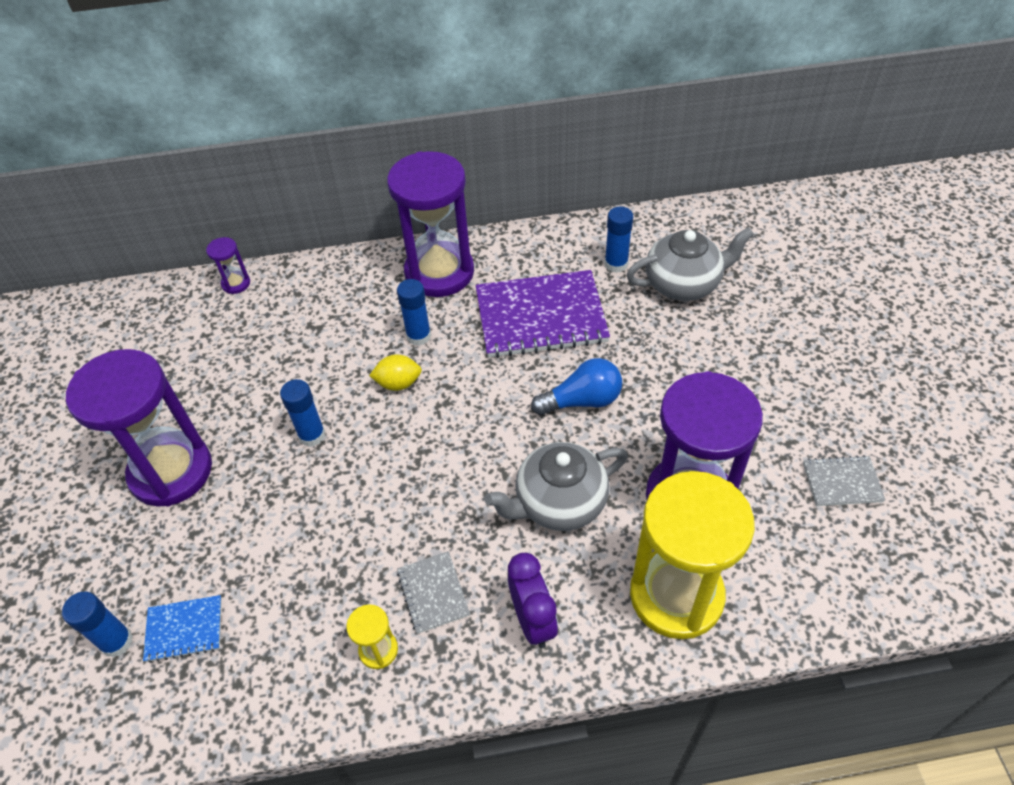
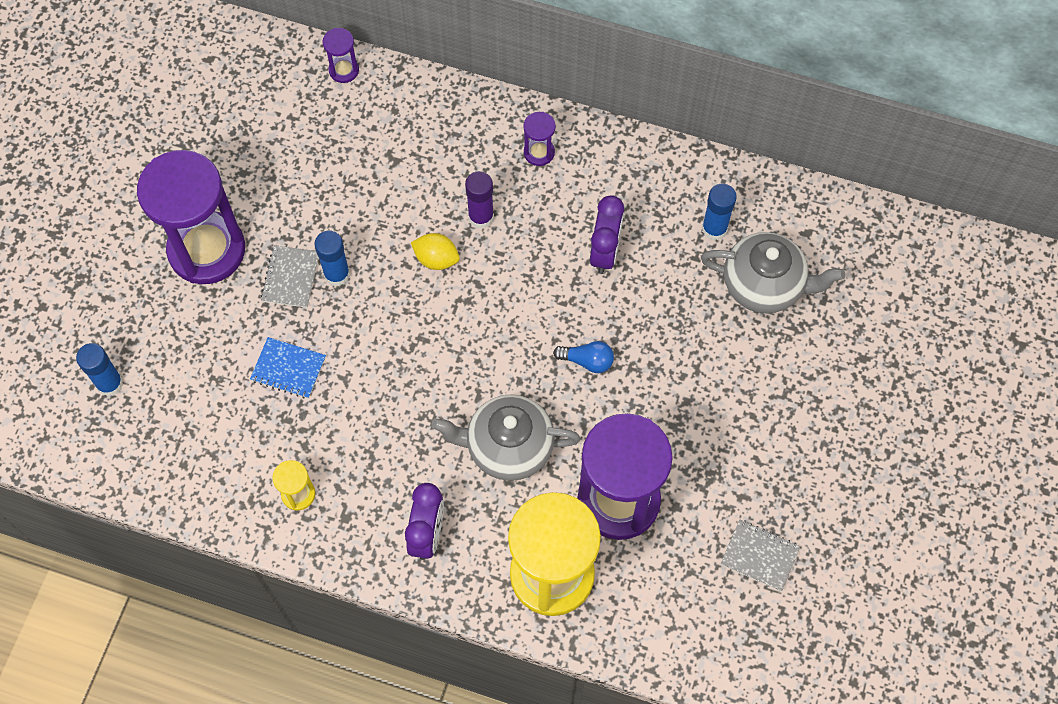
camera: 25 degrees right, 15 degrees up
(184, 629) = (162, 400): blue notebook -> blue notebook (288, 369)
(418, 336) = (481, 217): blue glue stick -> purple glue stick
(433, 593) = (363, 470): grey notebook -> grey notebook (290, 277)
(439, 272) = (539, 152): purple hourglass -> purple hourglass, size x0.41
(541, 317) = (604, 253): purple notebook -> purple clock
(582, 401) = (587, 361): blue light bulb -> blue light bulb, size x0.65

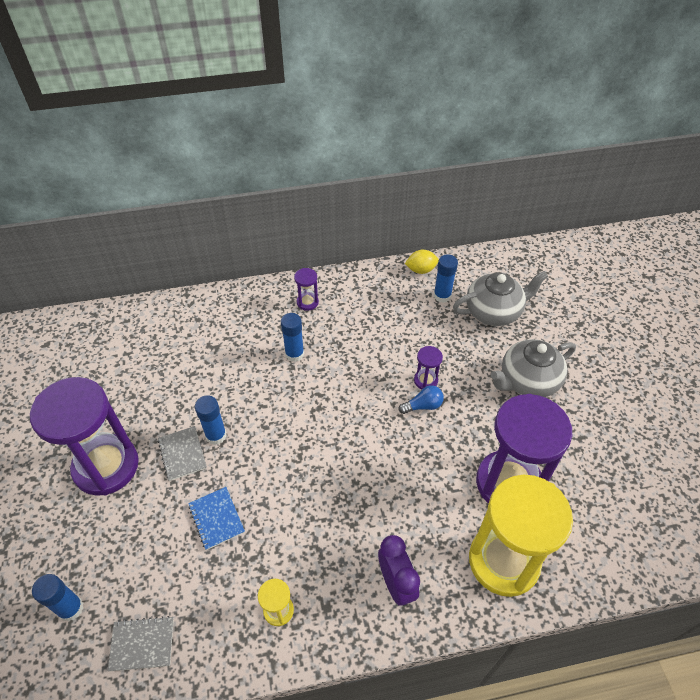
camera: 30 degrees left, 15 degrees down
(288, 369) = (216, 518): blue notebook -> blue notebook turned 75 degrees clockwise
(344, 70) = (148, 311): purple hourglass -> purple hourglass (425, 380)
(436, 259) = (281, 392): yellow lemon -> yellow lemon (421, 270)
(481, 217) = (294, 354): purple glue stick -> blue glue stick
(508, 446) = (410, 488): grey teapot -> grey teapot (527, 381)
(604, 253) = (387, 338): purple clock -> none
(760, 556) = (621, 469): grey notebook -> grey notebook (142, 644)

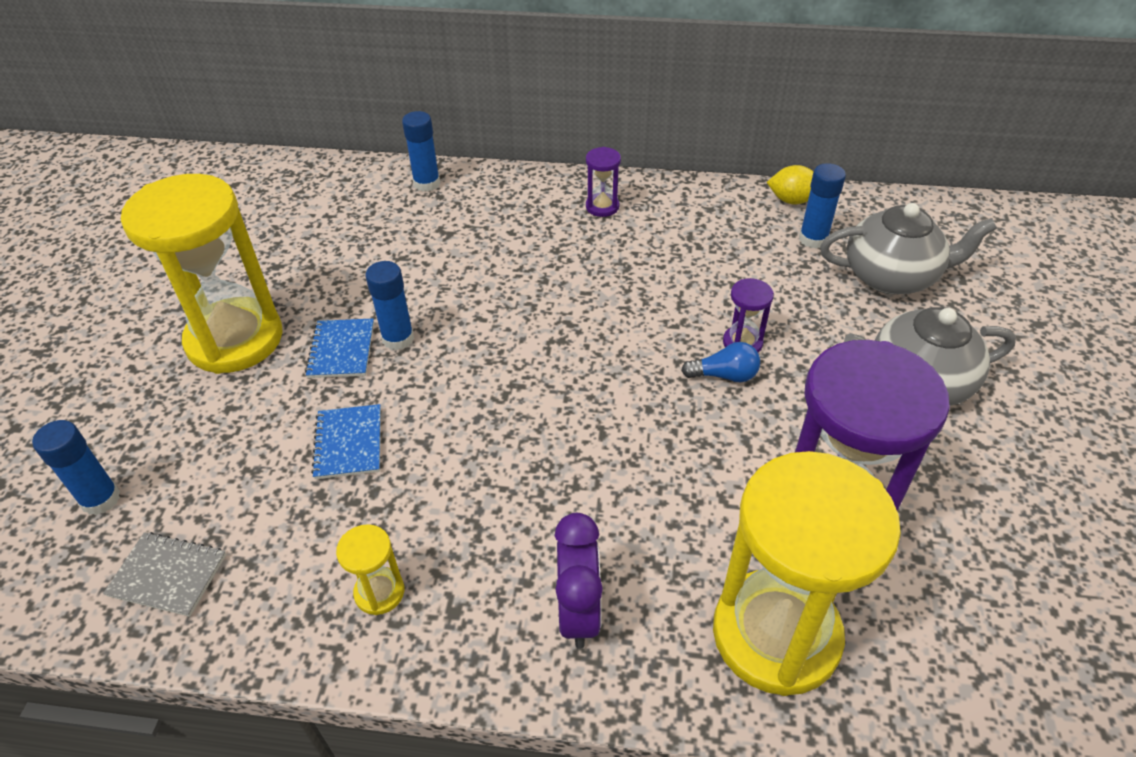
camera: 20 degrees right, 5 degrees down
(106, 466) = (235, 339): purple hourglass -> yellow hourglass
(182, 454) = (341, 350): grey notebook -> blue notebook
(294, 354) = (555, 265): blue glue stick -> blue glue stick (427, 184)

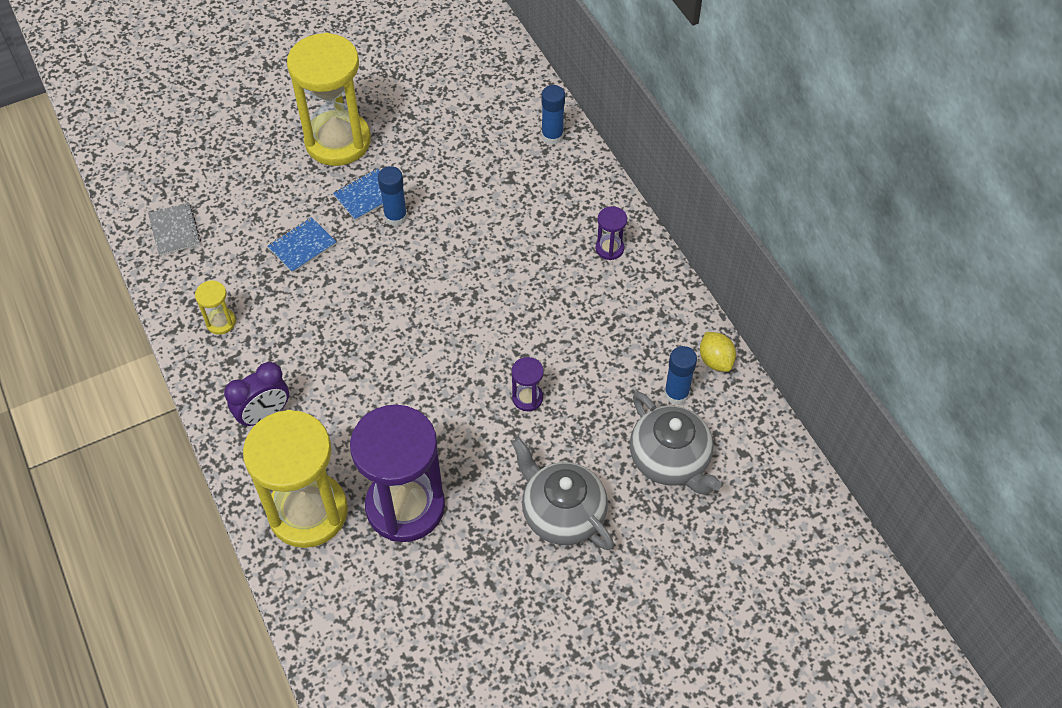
camera: 55 degrees right, 10 degrees up
(100, 499) = (197, 169): blue glue stick -> none
(724, 375) = (489, 401): blue light bulb -> none

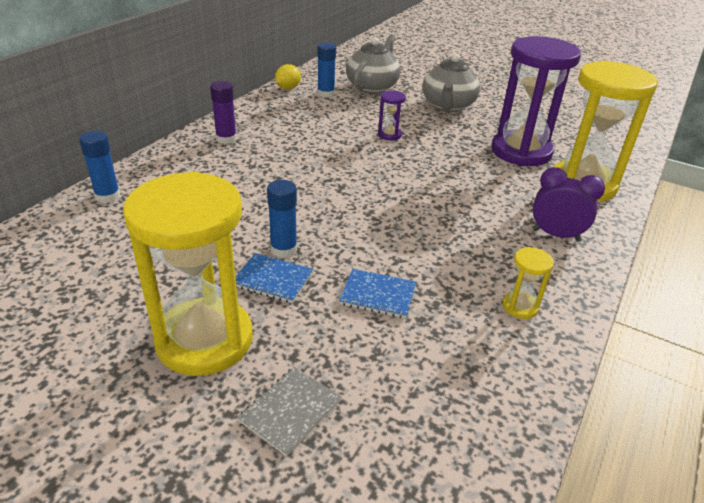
camera: 125 degrees left, 20 degrees down
(175, 230) = (467, 421): grey notebook -> grey notebook (290, 411)
(609, 248) = (226, 139): purple hourglass -> purple glue stick

